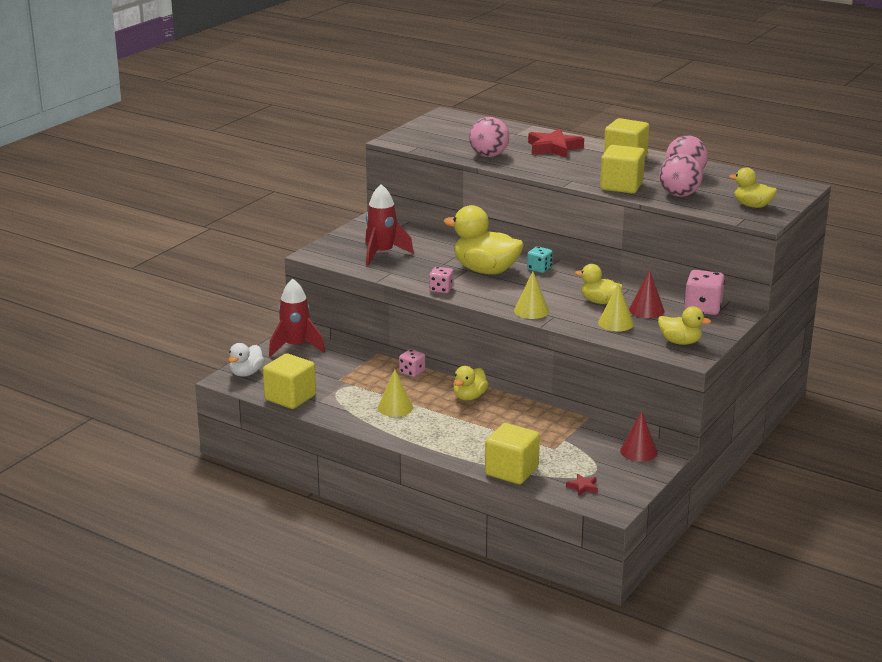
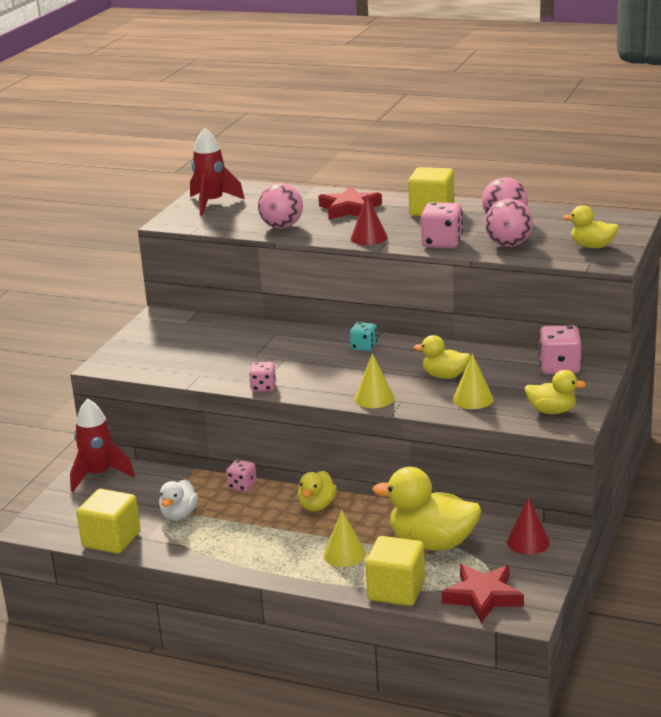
camera: 10 degrees left, 0 degrees up
(246, 373) = (50, 517): white duck -> white duck (179, 515)
(382, 254) = (182, 354): red rocket -> red rocket (212, 203)
(395, 407) = (237, 532): yellow cone -> yellow cone (344, 554)
(485, 270) = (305, 357): yellow duck -> yellow duck (432, 543)
(583, 487) = (483, 597): red star -> red star, size x2.16
(621, 186) = (442, 243): yellow cube -> pink dice
(646, 310) = (500, 378): red cone -> red cone (369, 238)

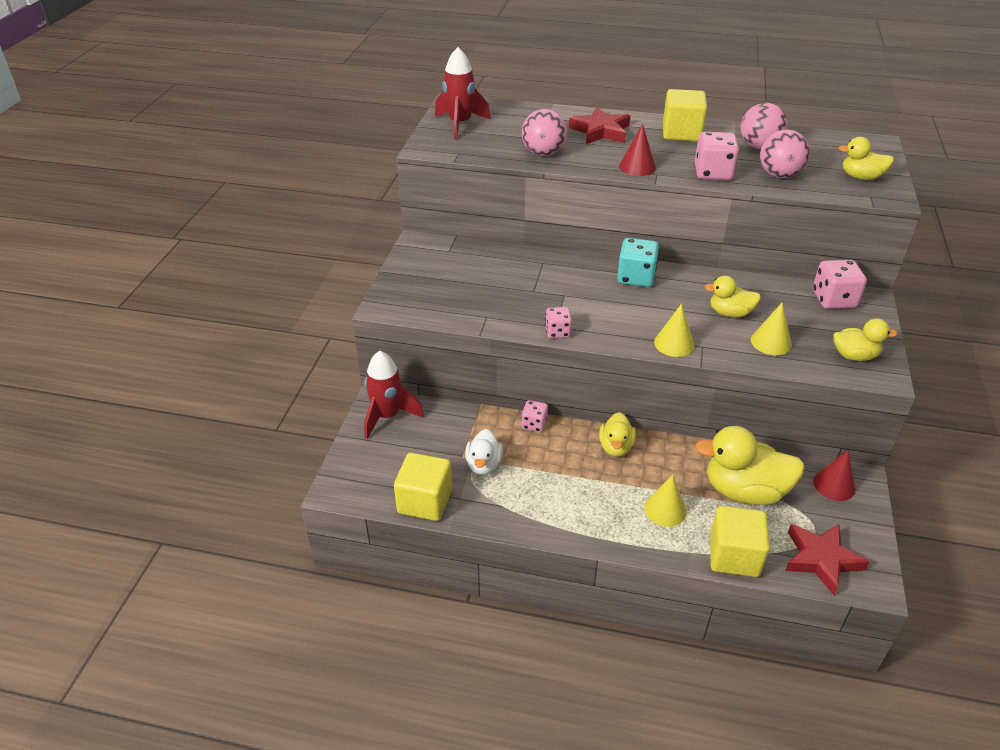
camera: 10 degrees left, 15 degrees up
(364, 347) = (636, 278): turquoise dice -> turquoise dice, size x1.64

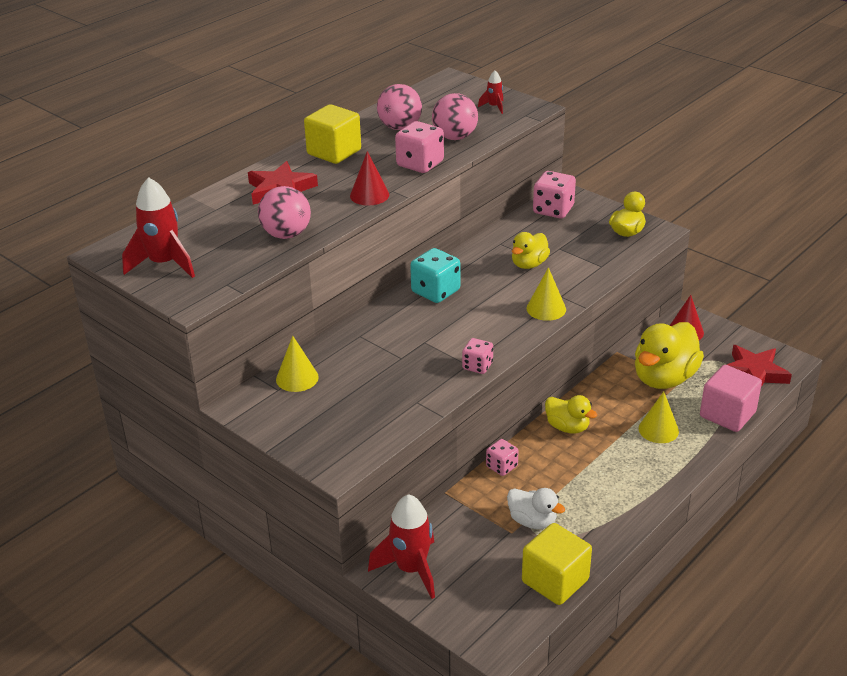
camera: 60 degrees left, 5 degrees down
(734, 556) = (727, 414): yellow cube -> pink cube
(771, 342) = (582, 261): yellow cone -> yellow cone (297, 378)
(861, 177) = (494, 107): yellow duck -> red rocket

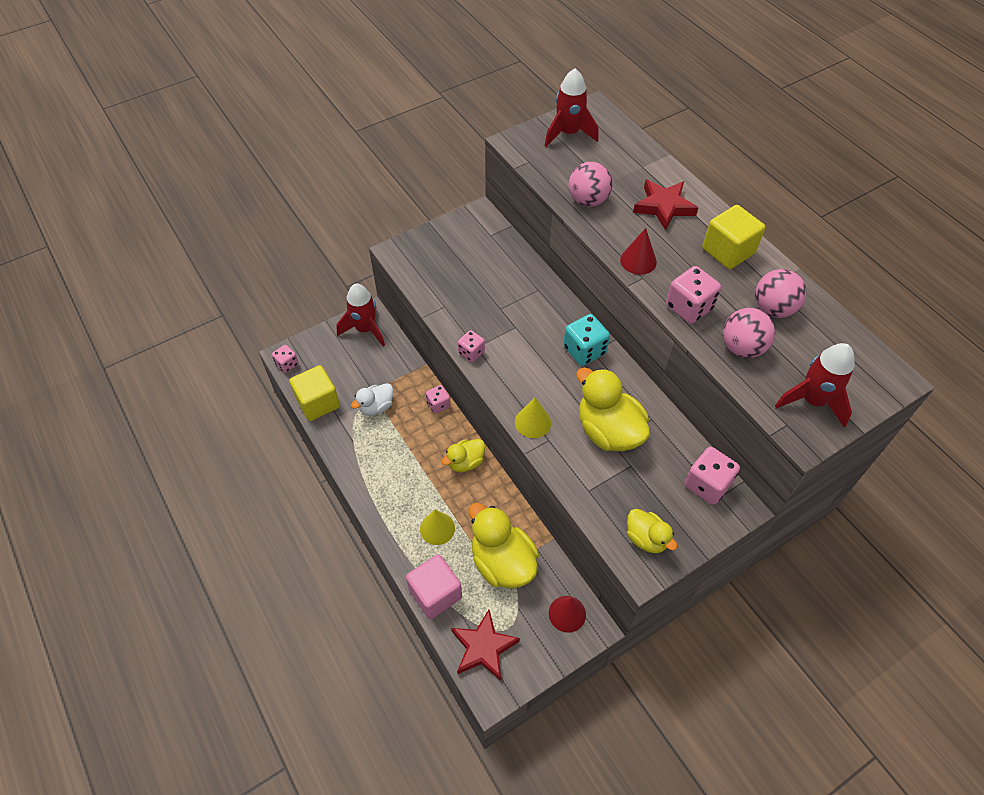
camera: 105 degrees right, 20 degrees up
(297, 378) = (499, 246): yellow cone -> none
(494, 107) = (812, 401): red rocket -> red rocket, size x2.04
(508, 638) = (287, 364): none -> pink dice
(529, 264) = (608, 431): yellow duck -> yellow duck, size x1.78

